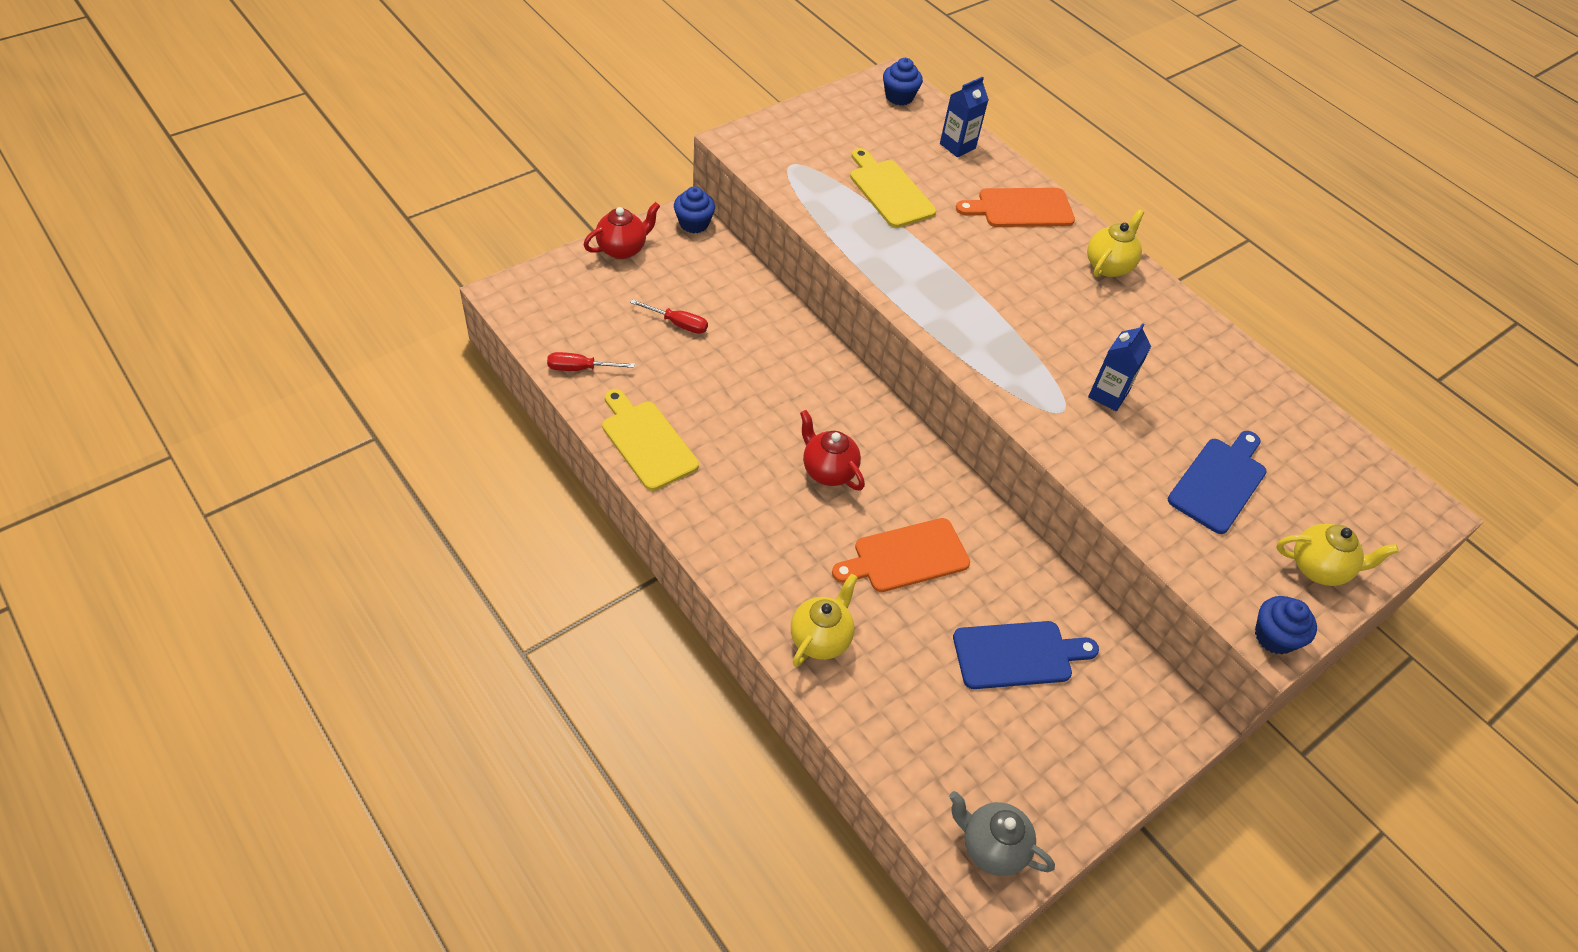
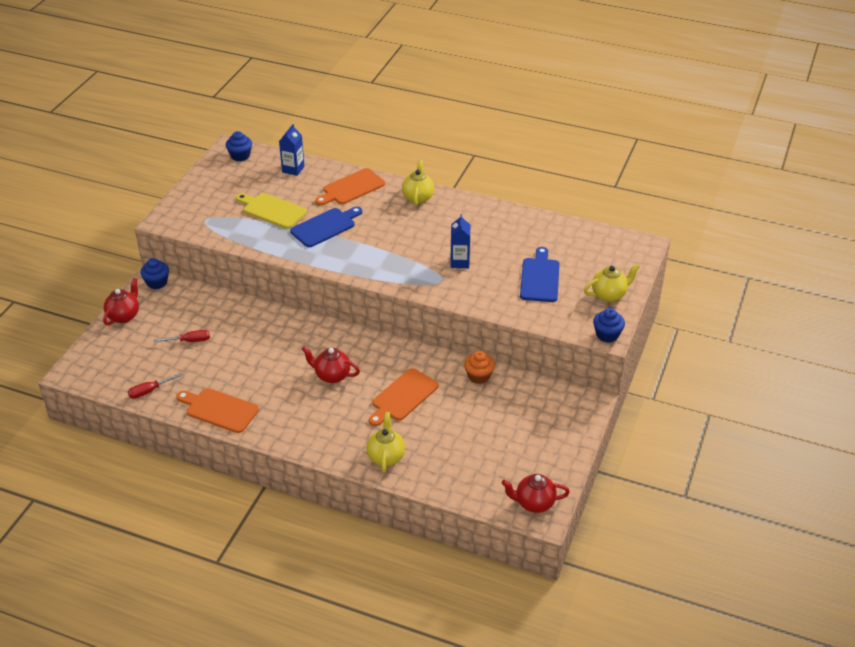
camera: 25 degrees left, 10 degrees down
(647, 442) = (219, 409): yellow cutting board -> orange cutting board
(991, 847) = (534, 503): grey teapot -> red teapot
(1018, 655) = (490, 414): blue cutting board -> blue cutting board (325, 227)
(1038, 583) = (479, 376): none -> orange cupcake

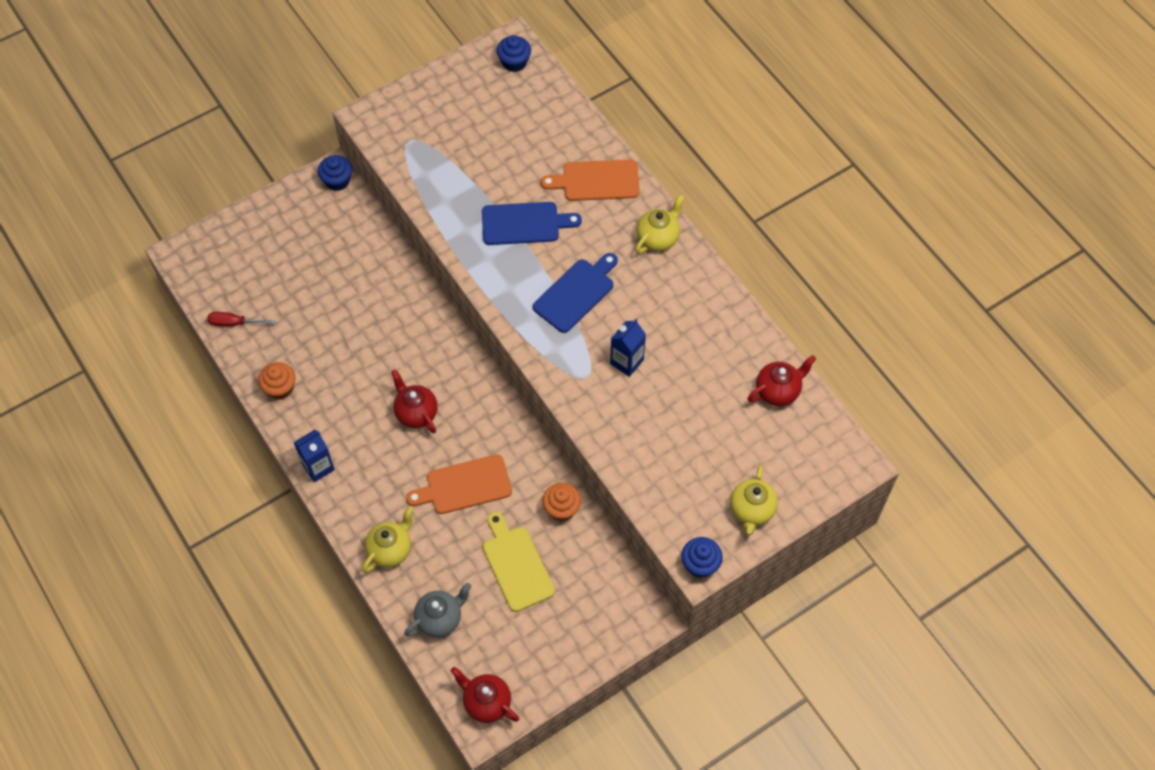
camera: 35 degrees right, 20 degrees up
(124, 316) = (276, 208): red teapot -> red teapot (778, 391)
(190, 341) = (314, 280): red screwdriver -> none
(219, 409) = (280, 388): orange cutting board -> orange cupcake
(272, 210) = (487, 166): yellow cutting board -> yellow cutting board (516, 565)
(293, 169) = (555, 115): blue carton -> blue carton (318, 467)
(457, 476) = (440, 619): none -> grey teapot
(540, 278) = (695, 438): blue cutting board -> blue cutting board (576, 293)
(609, 295) = (751, 511): yellow teapot -> yellow teapot turned 90 degrees clockwise

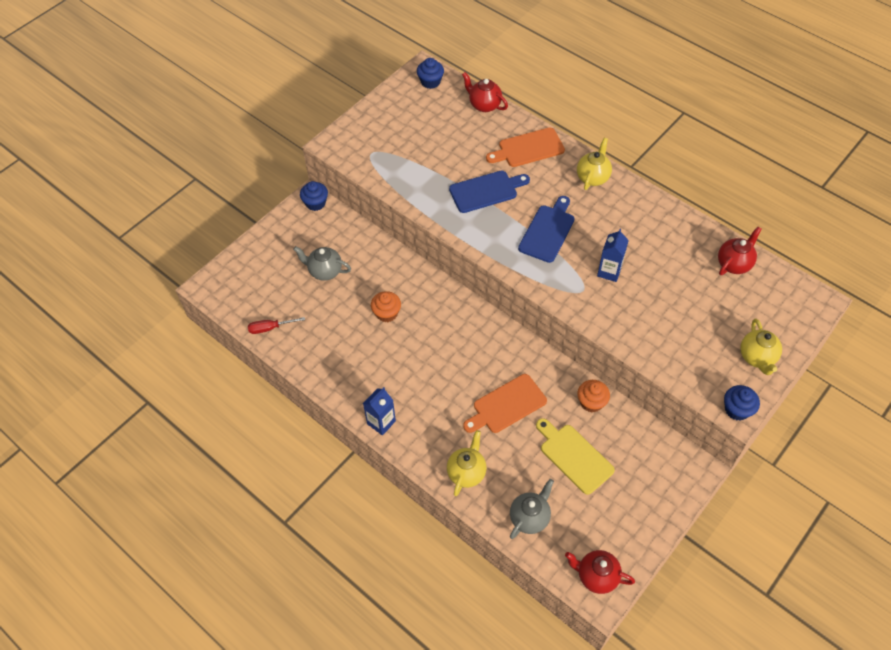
camera: 15 degrees left, 5 degrees down
(280, 388) = (326, 368): orange cupcake -> orange cupcake (386, 313)
(318, 270) = (325, 271): none -> grey teapot
(416, 413) = (445, 359): red teapot -> red teapot (484, 105)

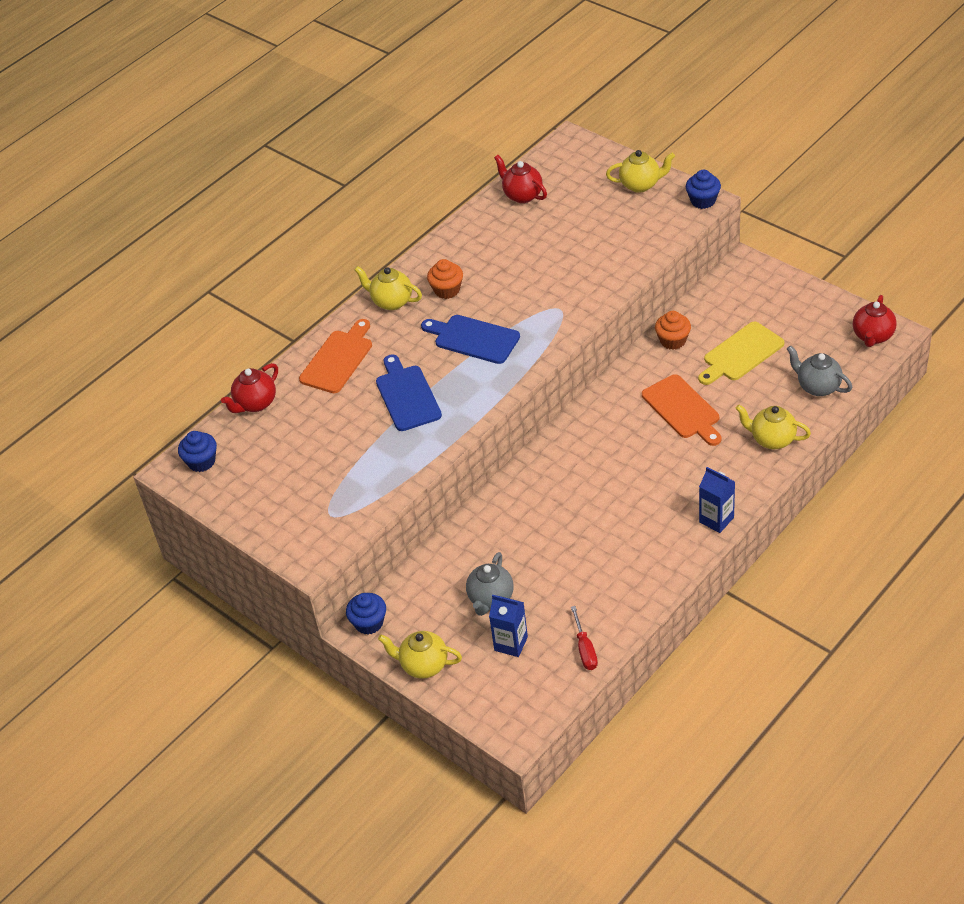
camera: 85 degrees left, 10 degrees down
(274, 234) = (423, 665): none -> yellow teapot
(386, 313) = (558, 527): orange cupcake -> orange cupcake (447, 290)
(528, 148) = (338, 359): orange cutting board -> orange cutting board turned 135 degrees counterclockwise
(609, 271) = (533, 288): blue carton -> blue carton (511, 643)

